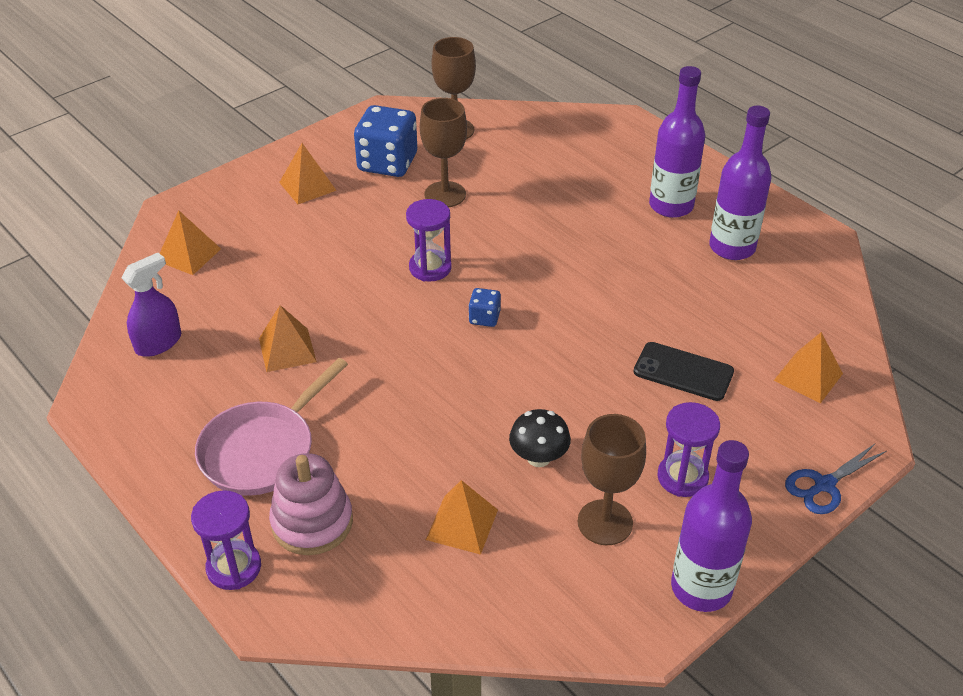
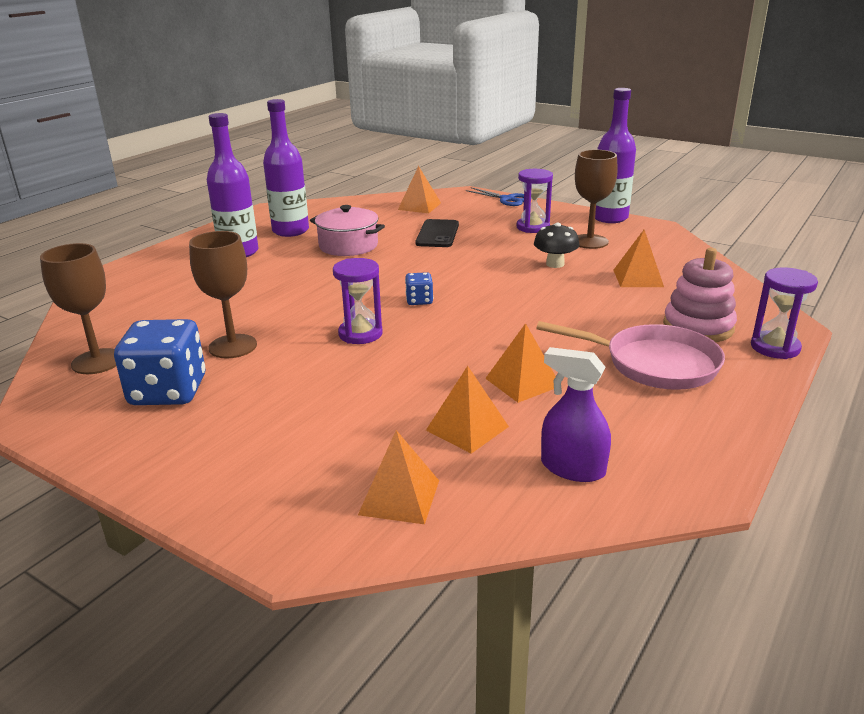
camera: 105 degrees left, 15 degrees down
(307, 186) = (223, 438): orange pyramid -> orange pyramid (467, 428)
(665, 288) = (348, 246): none -> pink pot

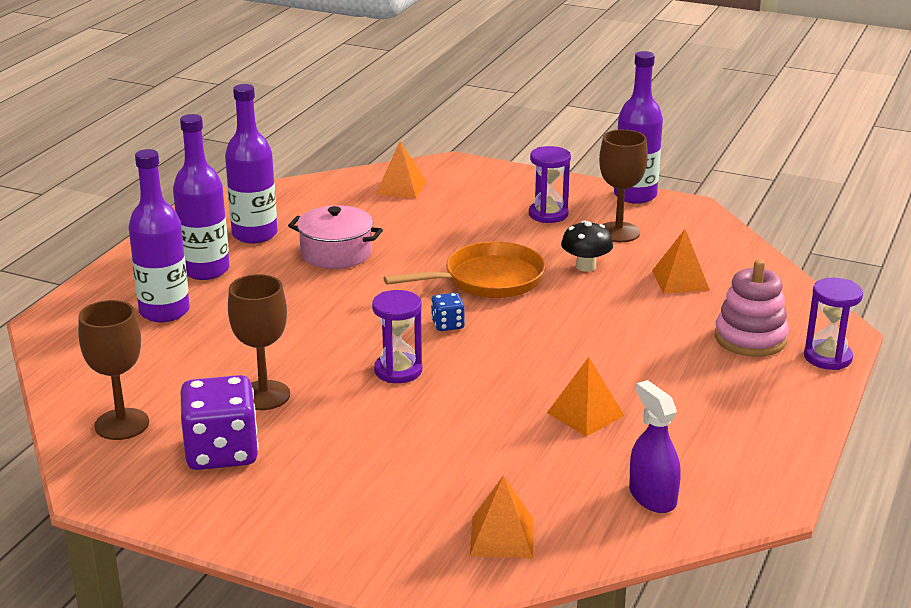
camera: 10 degrees left, 0 degrees up
(168, 391) = (222, 452): blue dice -> purple dice
(189, 279) = (164, 311): none -> purple bottle
(437, 234) = (437, 230): black phone -> none
(466, 270) = (488, 280): none -> orange pan
(467, 428) = (544, 466): orange pyramid -> none
(507, 199) = (506, 172): blue scissors -> none
(572, 468) = (652, 497): purple spray bottle -> purple spray bottle turned 45 degrees clockwise
(654, 364) = (711, 385): pink pan -> none

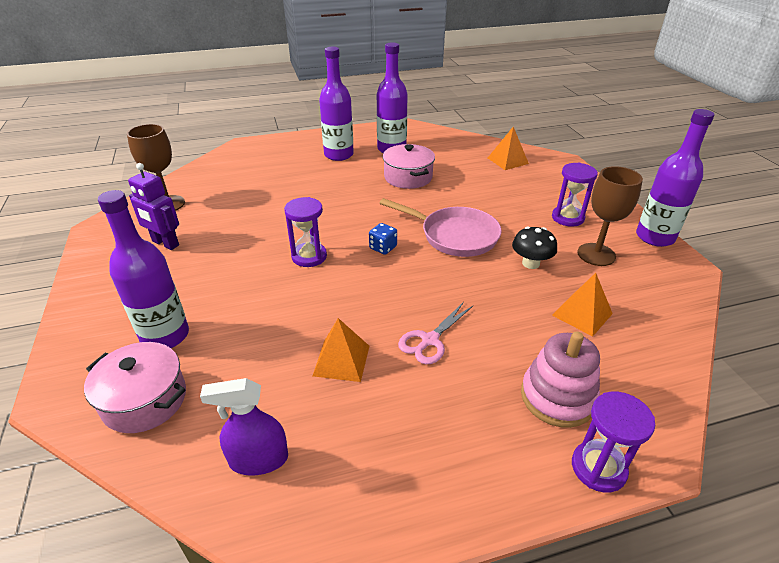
camera: 50 degrees right, 10 degrees up
(164, 311) = (286, 164): purple bottle -> purple bottle (165, 336)
(222, 452) = (165, 243): purple dice -> purple robot
(264, 395) = (235, 228): brown goblet -> none
(488, 280) = (455, 236): orange pan -> pink pan
(501, 537) = (145, 400): orange pyramid -> pink pot
(618, 361) = (430, 340): none -> pink scissors
(652, 497) = (258, 459): purple spray bottle -> purple spray bottle turned 120 degrees counterclockwise

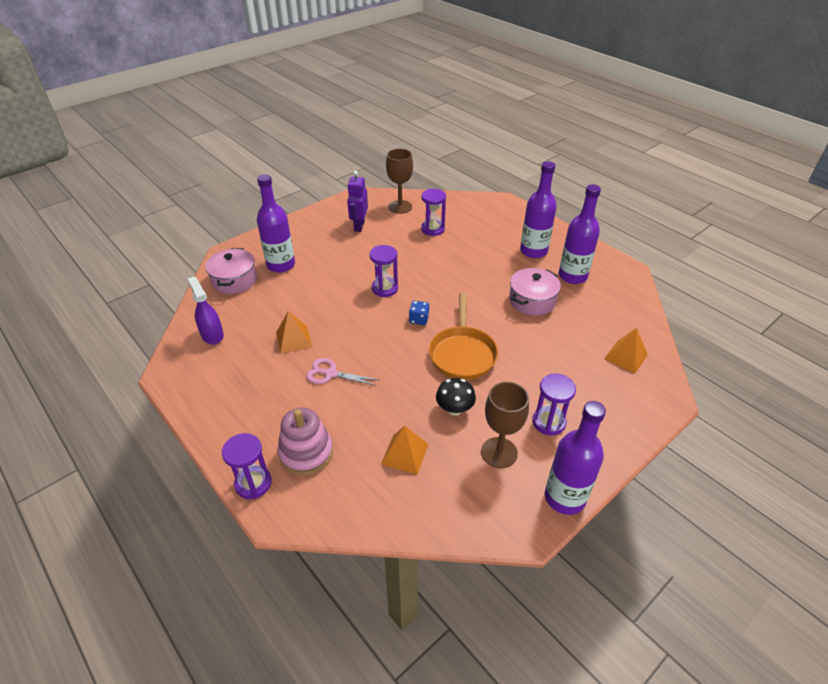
camera: 65 degrees right, 5 degrees up
(238, 195) = (432, 229): none -> purple hourglass
(455, 236) = (462, 353): pink pan -> orange pan

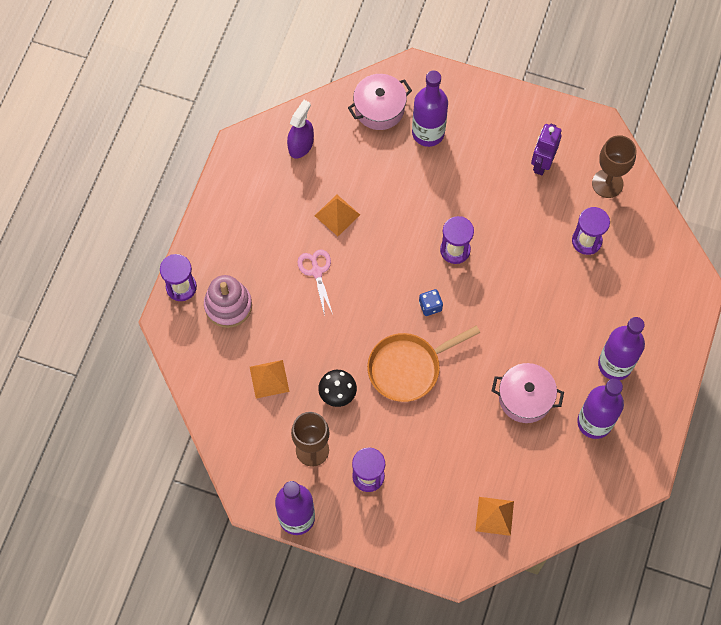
camera: 60 degrees right, 25 degrees up
(359, 226) = (542, 163): purple robot -> purple robot turned 45 degrees counterclockwise

